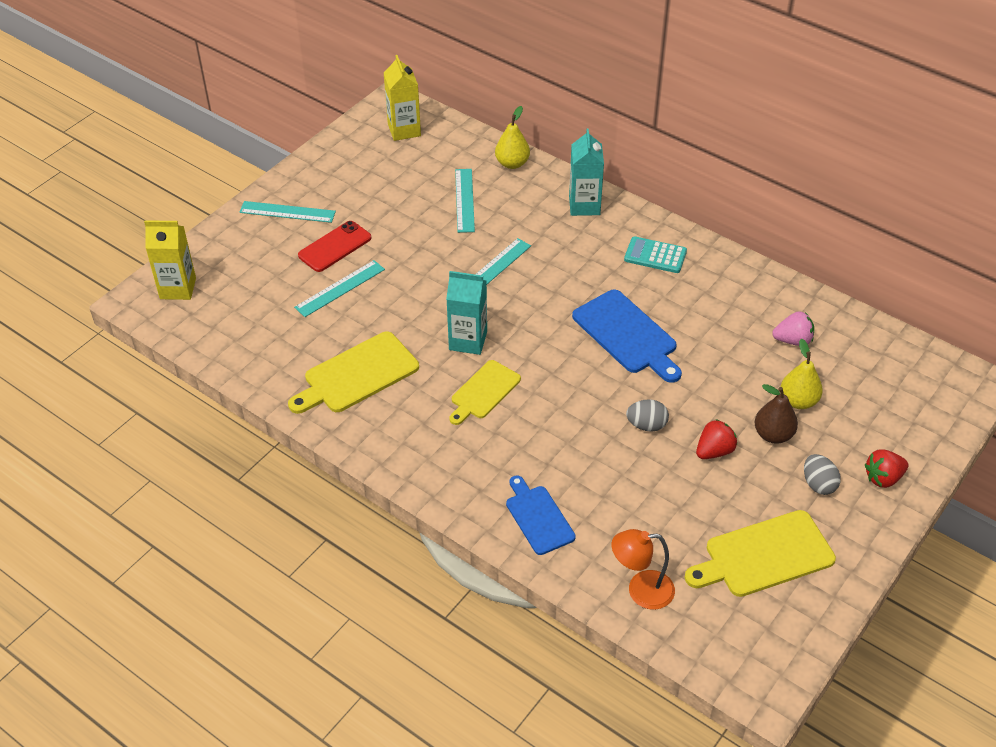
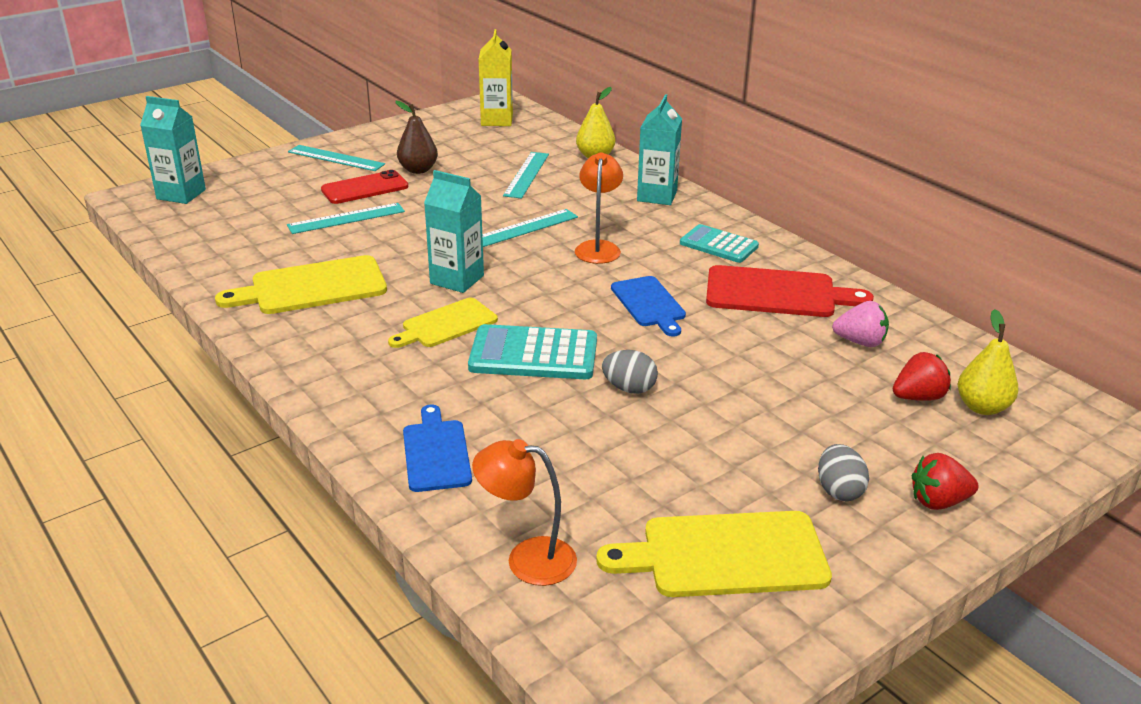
camera: 15 degrees right, 15 degrees down
(178, 288) = (181, 194): yellow carton -> turquoise carton
(562, 279) = (598, 247): none -> orange lamp
(564, 408) = (533, 354): none -> turquoise calculator
(627, 334) = (649, 304): blue cutting board -> blue cutting board, size x0.65
(714, 451) = (706, 429): red strawberry -> red strawberry (918, 397)
(717, 301) = (776, 293): none -> red cutting board
(773, 435) = (795, 427): brown pear -> brown pear (418, 170)
(798, 401) = (844, 400): yellow pear -> yellow pear (982, 407)

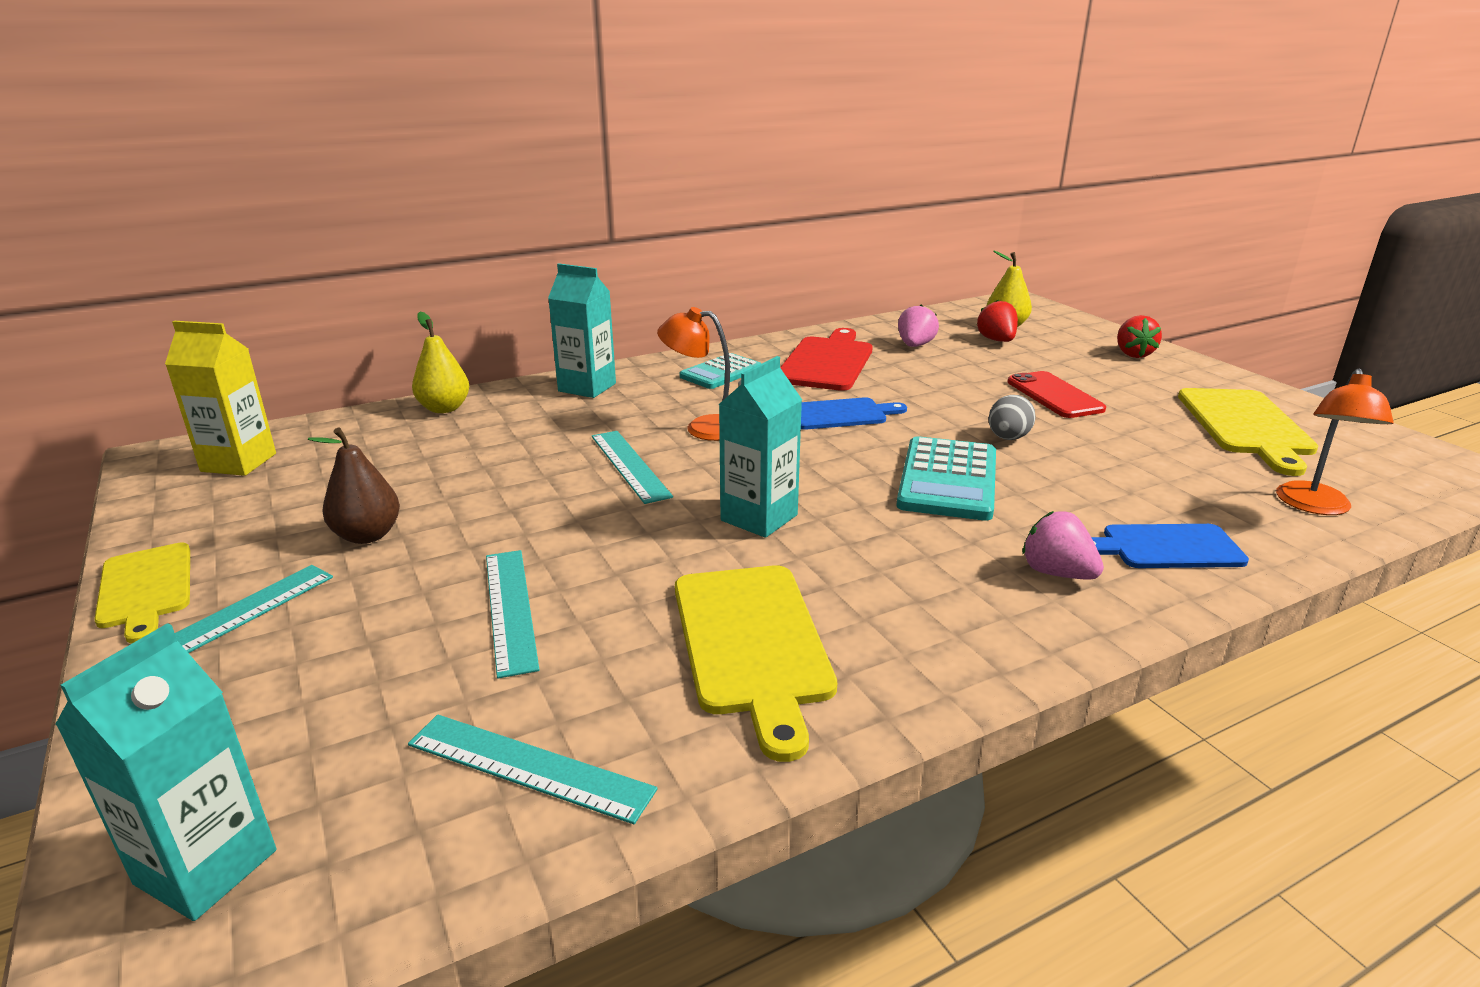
camera: 80 degrees left, 5 degrees down
(365, 188) = (399, 589): red phone -> red phone (1054, 395)
(393, 395) = (1056, 573): none -> pink strawberry
(446, 324) = (879, 530): yellow cutting board -> yellow cutting board (146, 588)
(526, 174) = (463, 453): turquoise ruler -> turquoise ruler (529, 767)
(839, 490) = (1135, 379): grey egg -> none

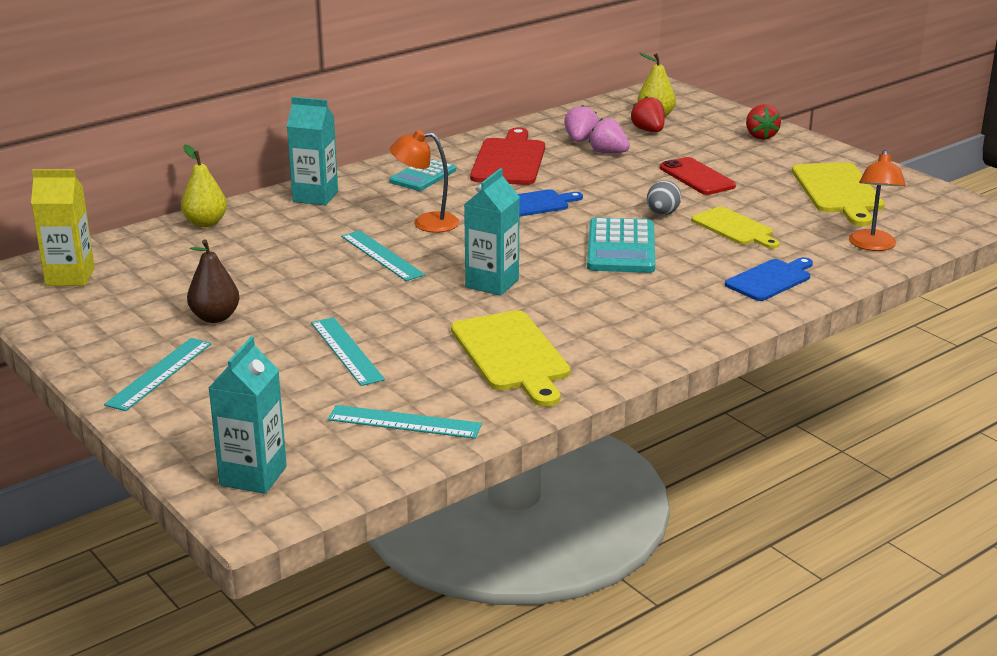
camera: 10 degrees left, 0 degrees up
(146, 588) = (84, 361): yellow cutting board -> yellow cutting board (734, 228)
(1056, 573) = (698, 300): pink strawberry -> pink strawberry (608, 153)
(1166, 547) = (770, 279): blue cutting board -> blue cutting board turned 150 degrees clockwise

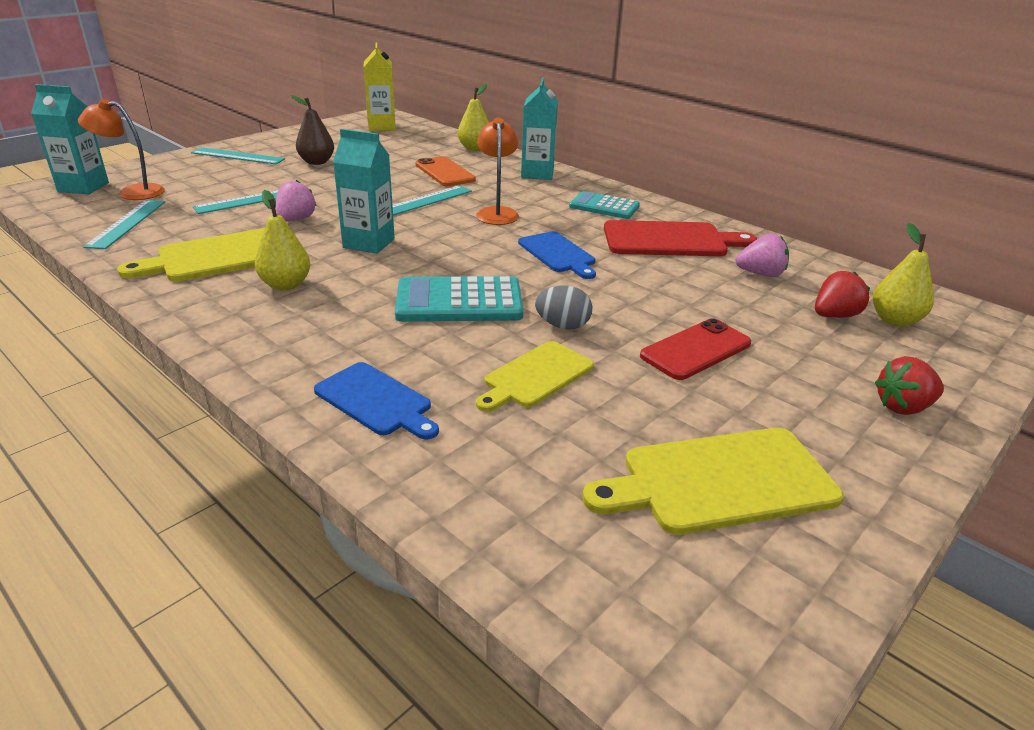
camera: 80 degrees right, 5 degrees up
(290, 242) = (445, 172): none -> orange phone
(583, 319) = (286, 285): none -> yellow pear
(608, 153) = (734, 291): pink strawberry -> pink strawberry (295, 219)
(872, 246) = (504, 507): orange lamp -> orange lamp (133, 192)

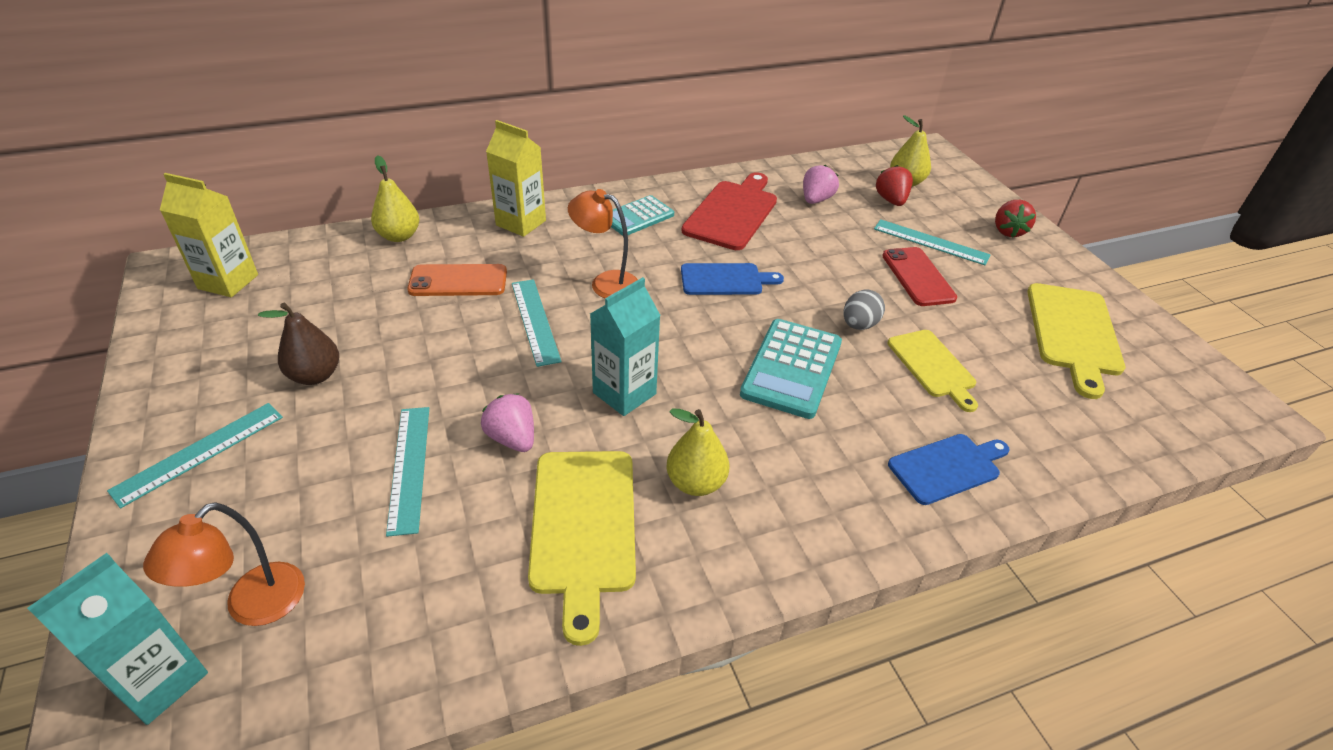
camera: 65 degrees left, 10 degrees up
(127, 223) = (393, 623): turquoise ruler -> turquoise ruler (931, 242)
(537, 174) = (521, 223): turquoise carton -> yellow carton

